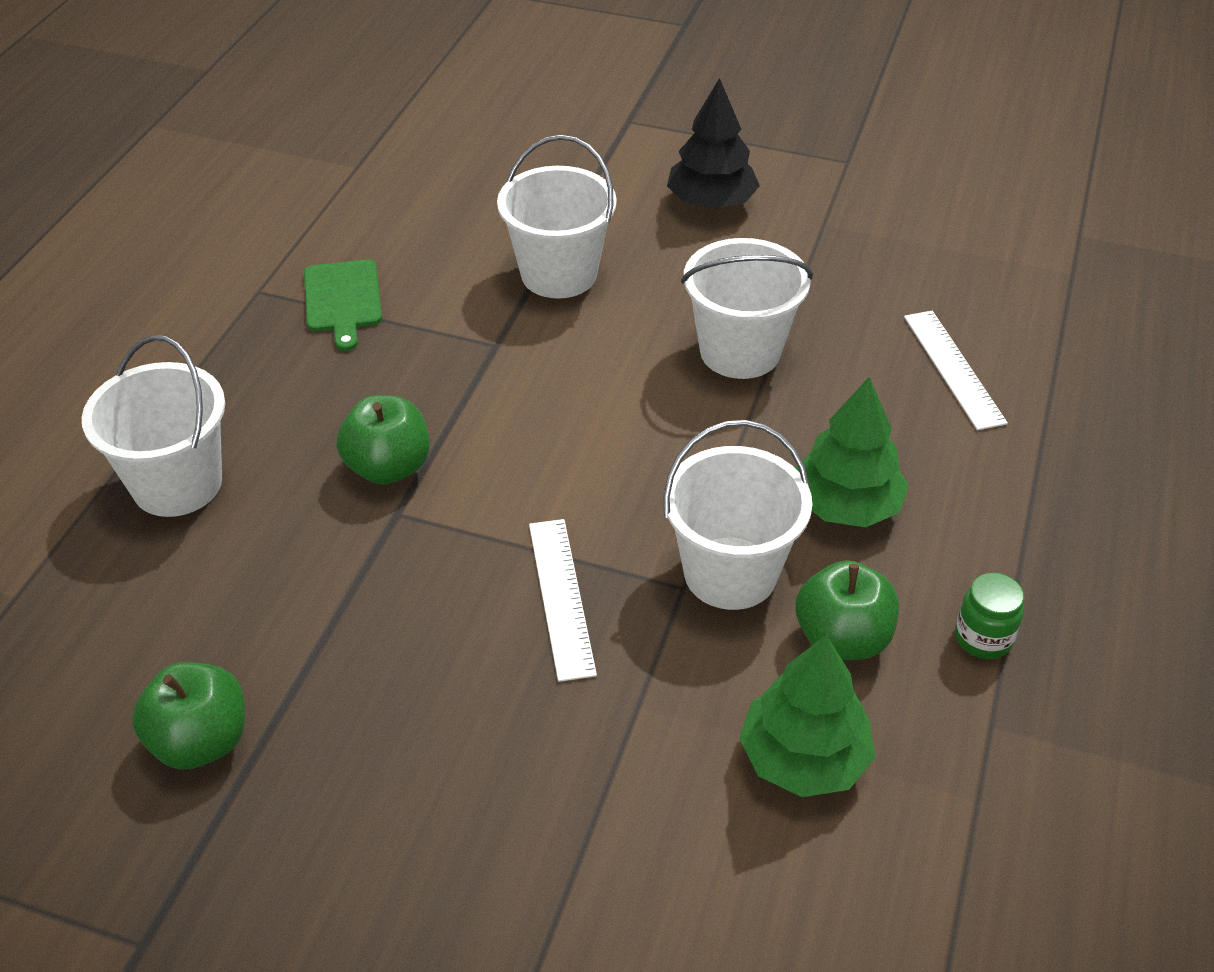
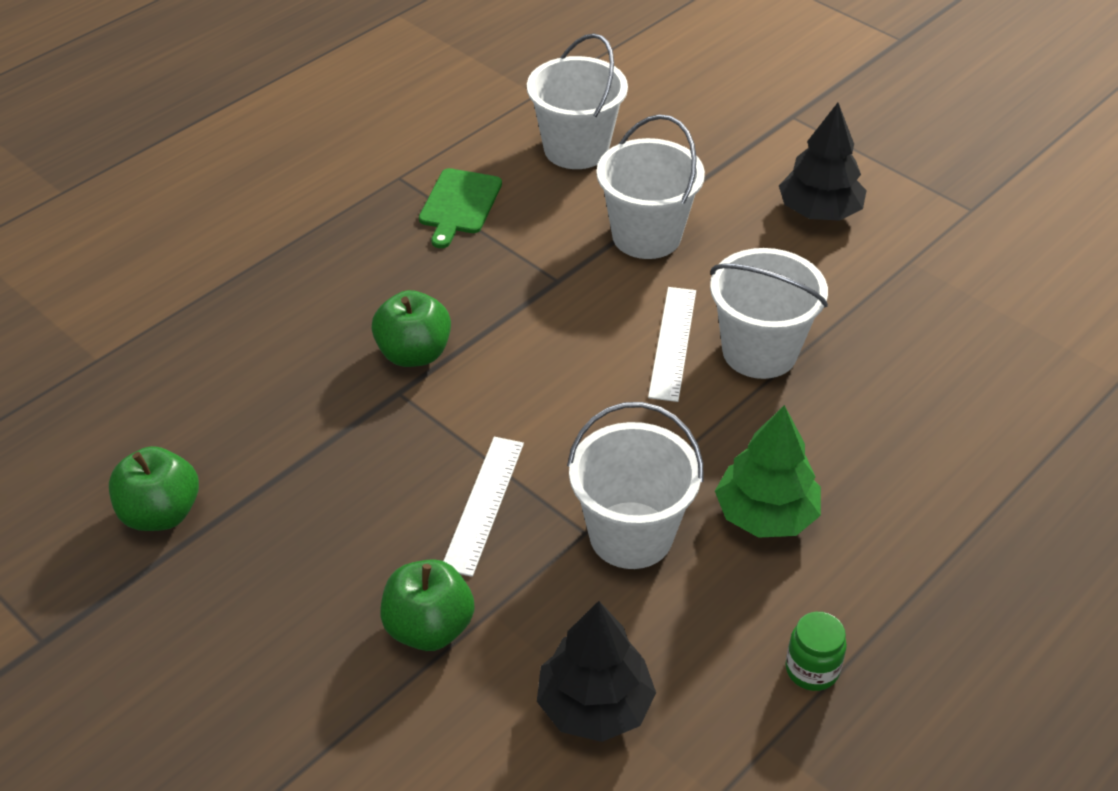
camera: 25 degrees right, 0 degrees up
(177, 484) = (253, 313): white bucket -> white bucket (576, 149)
(803, 758) = (594, 705): green tree -> black tree
(842, 638) = (689, 623): green apple -> green apple (429, 628)
(954, 368) = (944, 429): white ruler -> white ruler (673, 343)

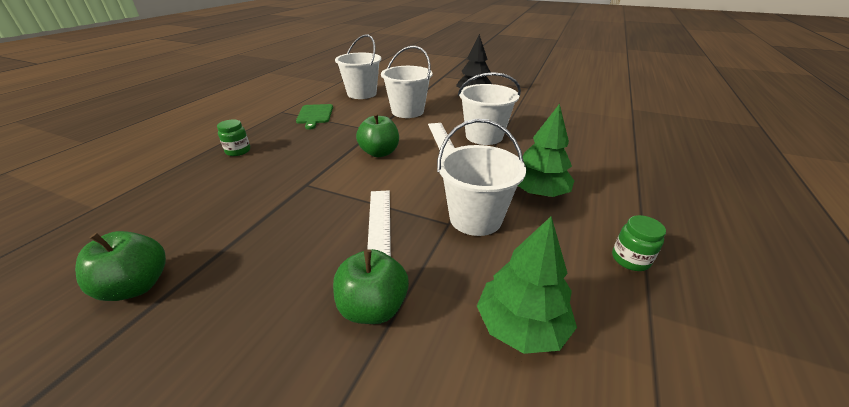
camera: 20 degrees left, 10 degrees down
(305, 281) = (238, 151): none -> green jar
(414, 353) = (310, 167): green apple -> green apple (379, 152)
(594, 705) = (521, 325): black tree -> green tree

